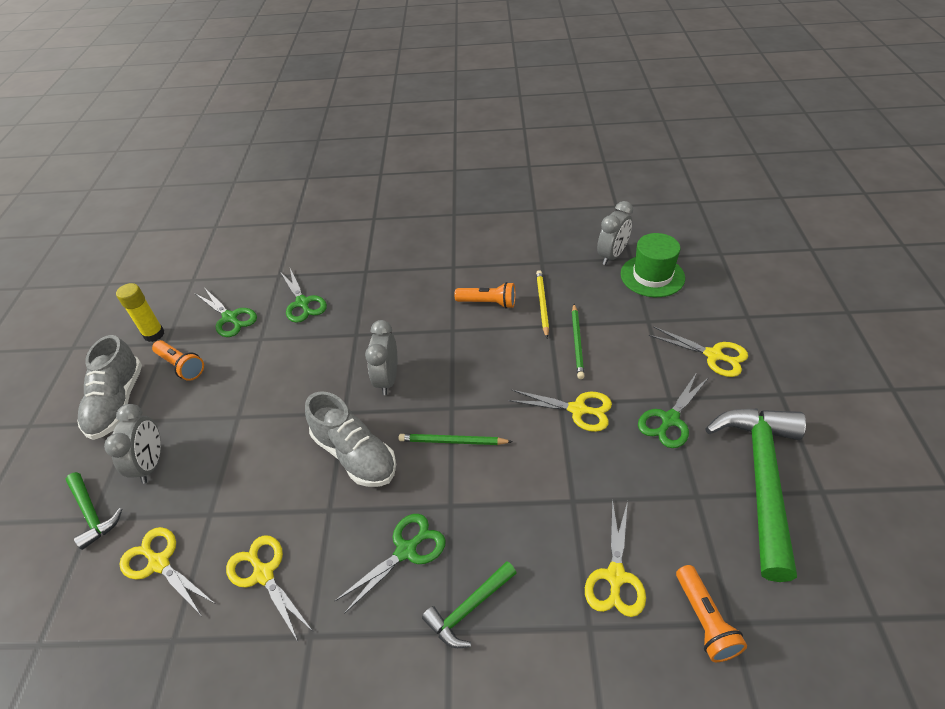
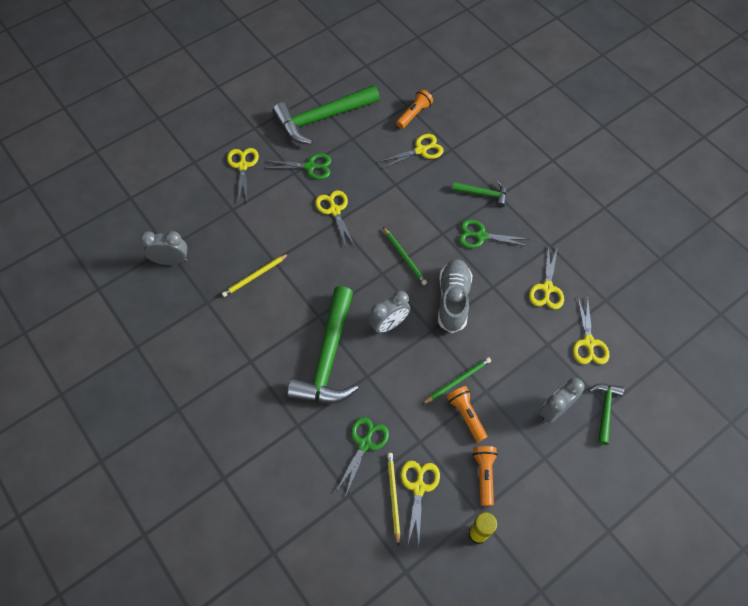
camera: 130 degrees left, 15 degrees up
(117, 403) = (543, 486): grey shoe -> none
(230, 318) = (419, 487): green scissors -> yellow scissors
(244, 299) = (393, 496): none -> yellow pencil
(403, 317) = (328, 357): none -> green hammer
(488, 303) = (276, 310): orange flashlight -> orange flashlight (466, 415)
(577, 342) = (279, 237): green pencil -> green pencil (457, 381)
(652, 276) = (181, 226): green hat -> none

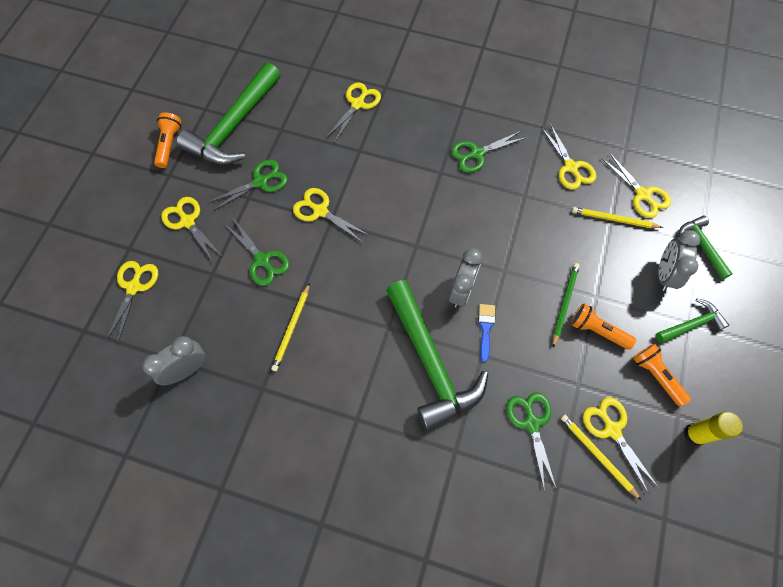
camera: 35 degrees left, 5 degrees up
(179, 188) = (134, 287): none -> yellow scissors
(270, 220) = (262, 260): none -> green scissors
(385, 360) = (485, 328): none -> blue brush
(404, 257) = (424, 216): green pencil -> none
(414, 114) = (323, 72): orange flashlight -> orange flashlight (169, 144)
(453, 300) = (500, 229): grey shoe -> none
(483, 194) = (448, 113): green hammer -> green hammer (691, 324)
(548, 346) = (614, 219): none -> yellow pencil

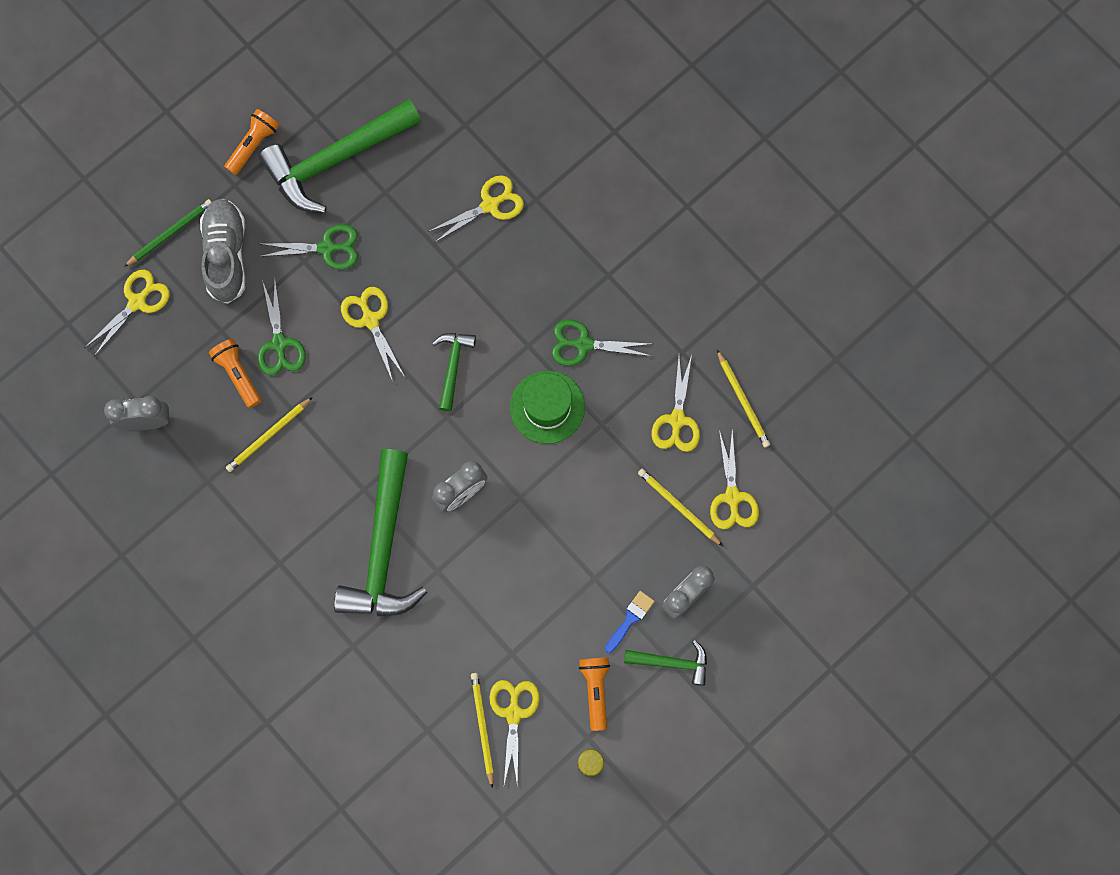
camera: 30 degrees right, 10 degrees up
(187, 221) = (226, 255): yellow scissors -> grey shoe
(481, 203) = (547, 407): none -> green hat
(485, 328) = (460, 546): blue brush -> blue brush (630, 619)
(532, 423) = (441, 663): green scissors -> none
(564, 303) = (557, 567): green pencil -> green pencil (170, 233)
(597, 331) = (570, 613): orange flashlight -> orange flashlight (238, 374)
(602, 135) = (743, 400): none -> yellow pencil
(702, 246) = (751, 590): green hammer -> green hammer (453, 366)

